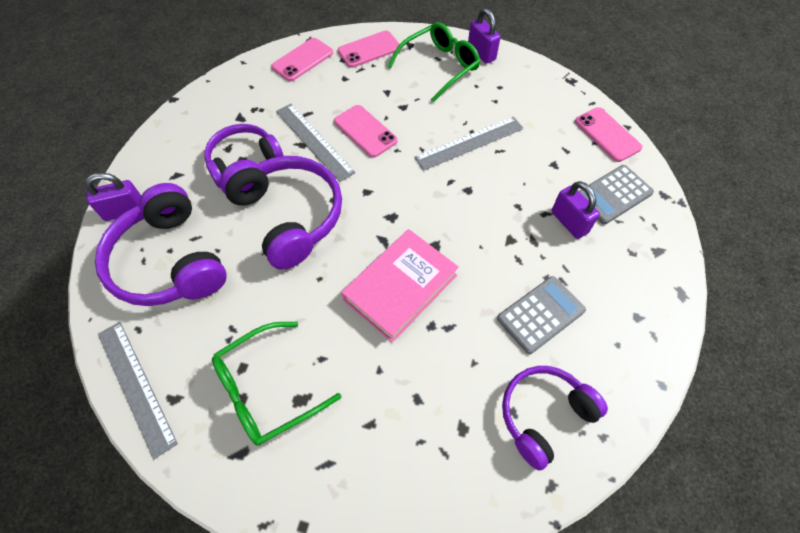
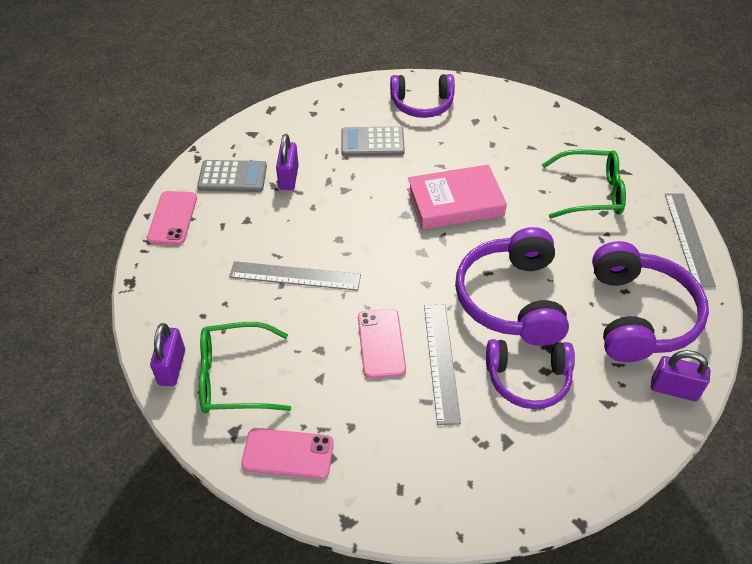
camera: 145 degrees left, 10 degrees down
(302, 60) = (380, 489): pink phone -> none

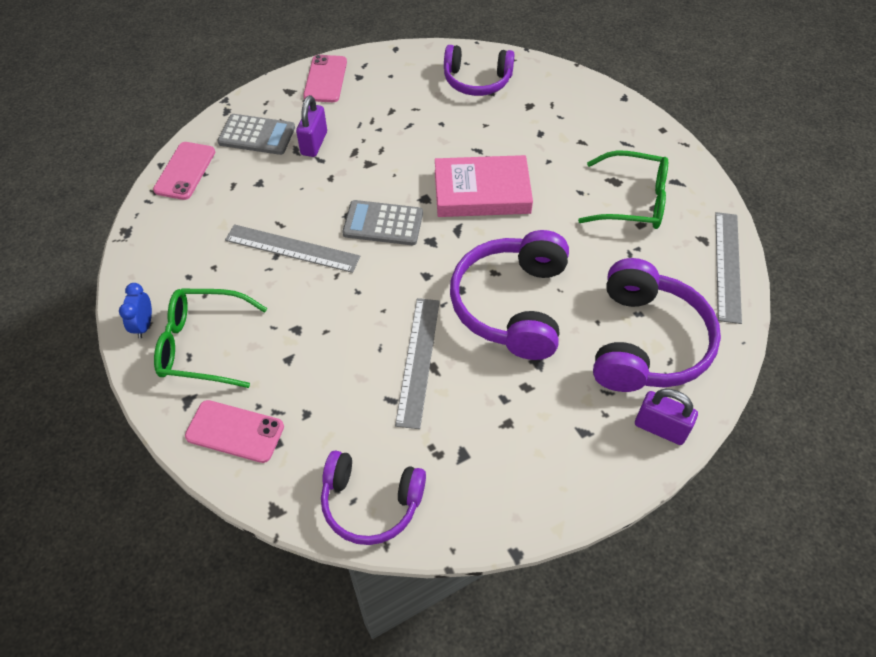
camera: 10 degrees right, 5 degrees up
(172, 367) = (144, 325): purple padlock -> blue clock
(372, 142) = (412, 116): grey calculator -> grey calculator (383, 223)
(381, 343) = (361, 332): pink phone -> pink phone (325, 79)
(528, 379) = (504, 393): purple headphones -> purple headphones (371, 503)

